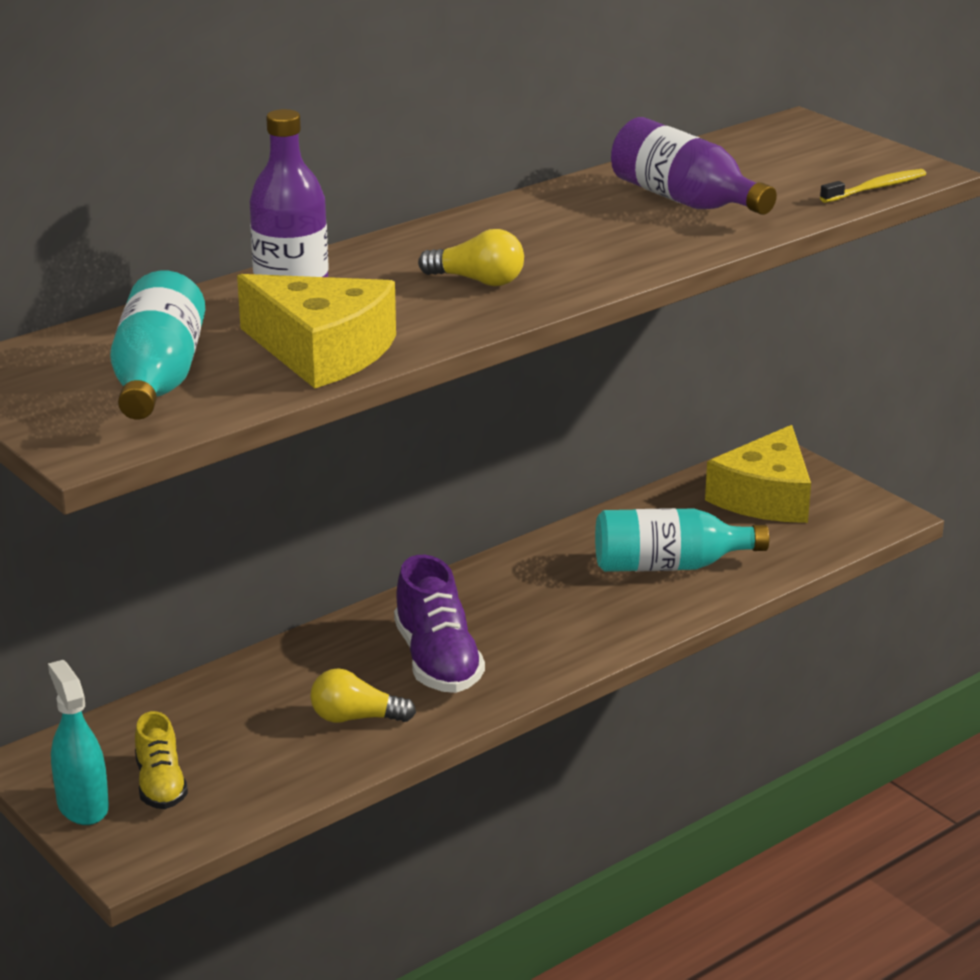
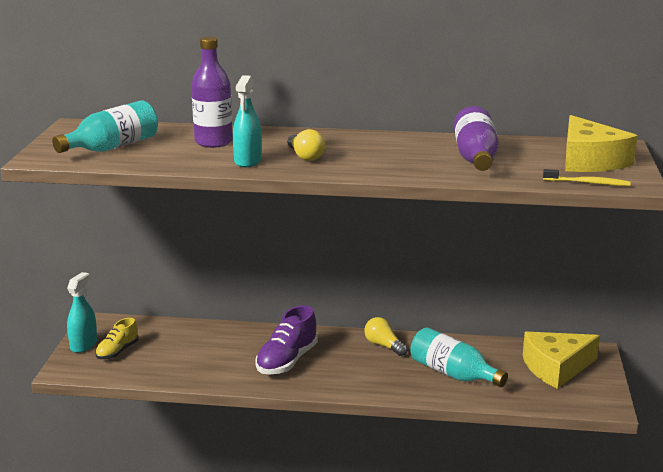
camera: 45 degrees right, 5 degrees down
(322, 351) = (185, 159): yellow cheese -> yellow cheese (589, 160)
(356, 718) = (220, 365): yellow light bulb -> yellow light bulb (384, 345)
(419, 318) = (248, 161): none -> turquoise spray bottle

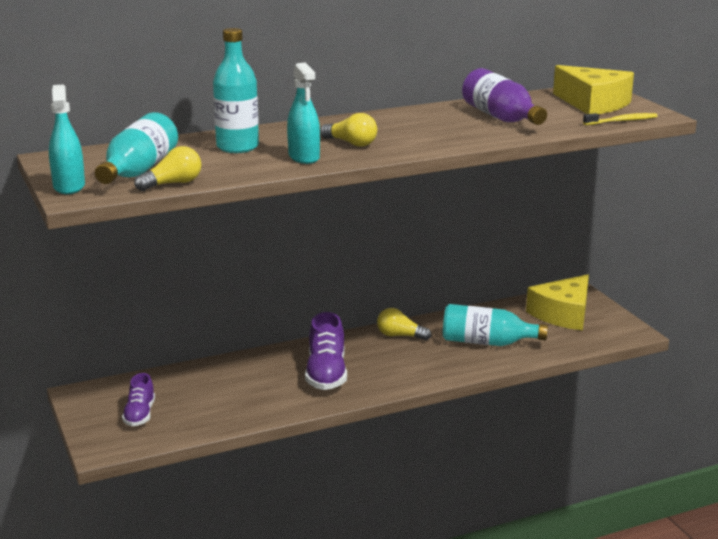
camera: 30 degrees left, 0 degrees up
(83, 344) = (92, 419): turquoise spray bottle -> turquoise spray bottle (69, 186)
(117, 163) = (173, 184): none -> yellow light bulb
(117, 351) = (140, 415): yellow shoe -> purple shoe
(213, 142) = (237, 147): purple bottle -> turquoise bottle

